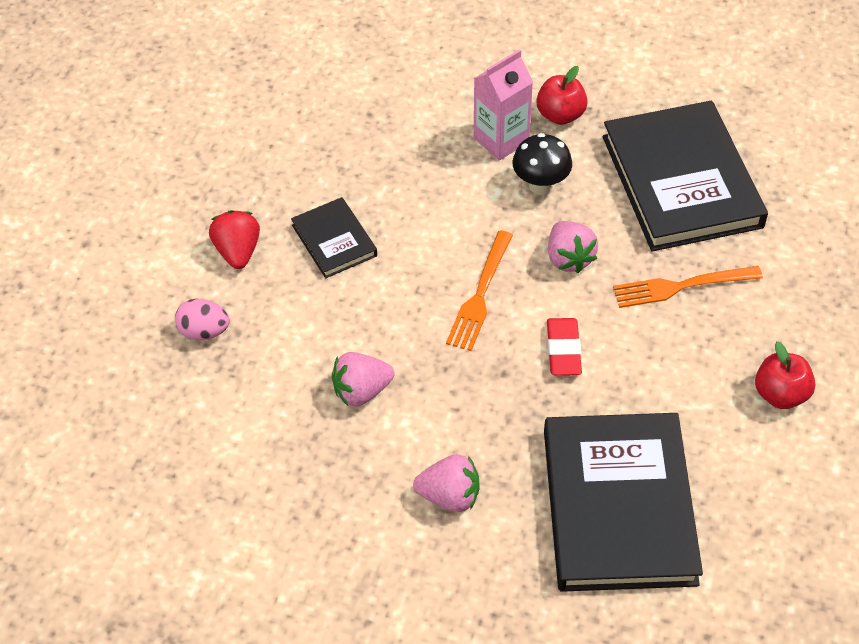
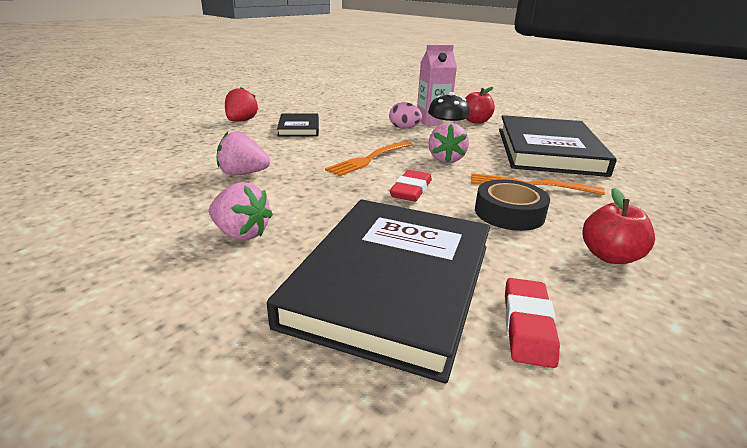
camera: 20 degrees right, 25 degrees down
(204, 331) = (183, 136): pink egg -> pink egg (404, 128)
(677, 355) = (509, 213): none -> black tape
(734, 511) = (528, 326): none -> red eraser

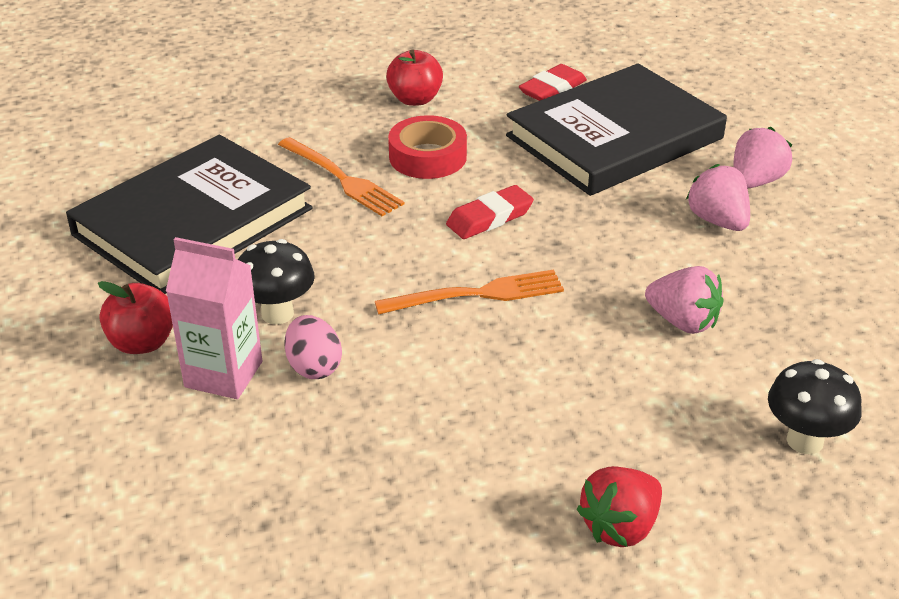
camera: 145 degrees left, 10 degrees up
(160, 150) = (805, 441): none -> black mushroom
(299, 128) = (514, 443): black book -> none
(445, 159) = (369, 255): pink strawberry -> pink strawberry (755, 181)
(509, 213) = (427, 157): black tape -> red tape

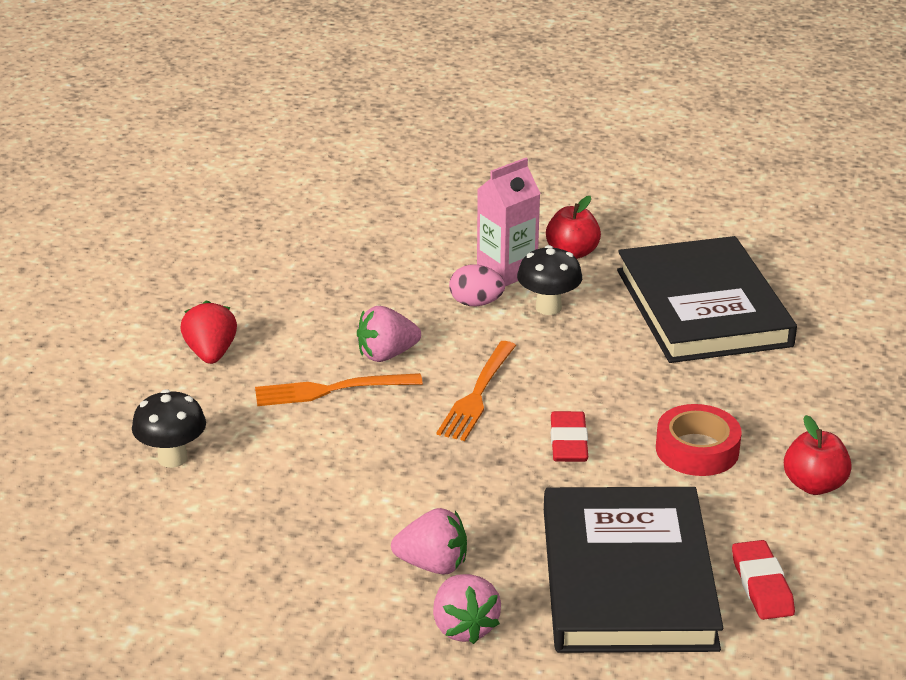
camera: 125 degrees right, 5 degrees down
(342, 179) = (701, 392): orange fork -> orange fork (330, 390)
(683, 322) = (338, 472): pink strawberry -> pink strawberry (386, 354)

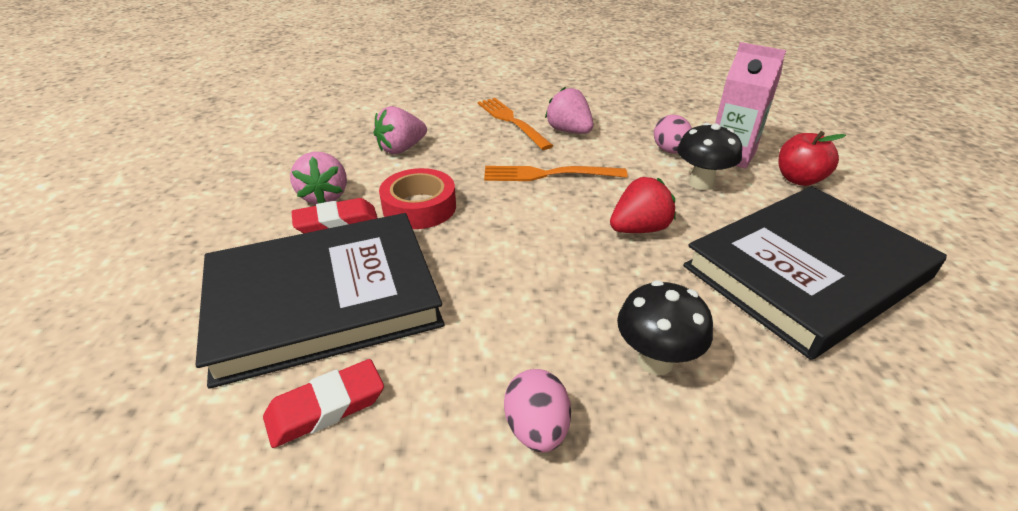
camera: 70 degrees right, 5 degrees up
(172, 458) = (410, 92): black mushroom -> black mushroom (655, 360)
(211, 353) = (521, 81): red strawberry -> red strawberry (639, 229)
(464, 627) = (250, 224): pink strawberry -> pink strawberry (401, 149)
(568, 442) = (512, 229): red eraser -> red eraser (336, 222)
(697, 449) = (548, 312): red tape -> red tape (419, 207)
(814, 485) = (536, 428): red apple -> pink egg

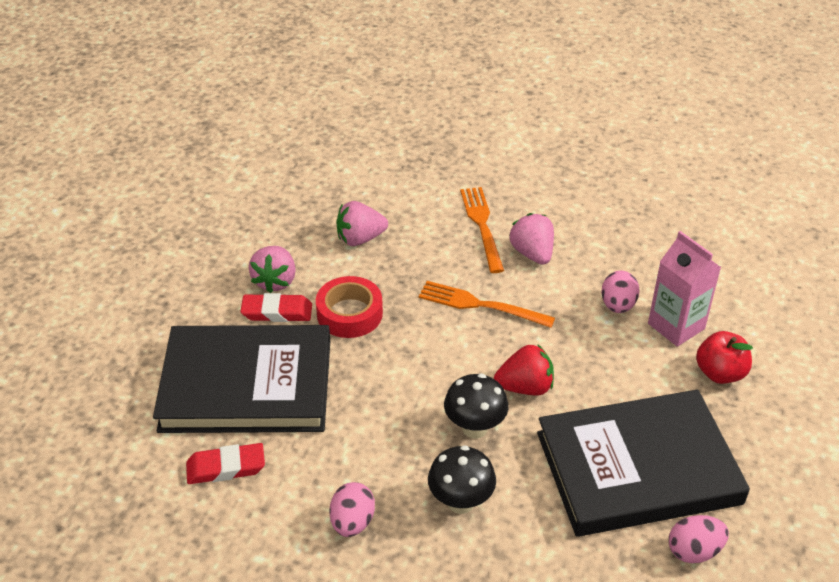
camera: 20 degrees right, 5 degrees up
(701, 183) = (618, 352): black mushroom -> black mushroom (474, 428)
(938, 337) = (694, 551): none -> pink egg

